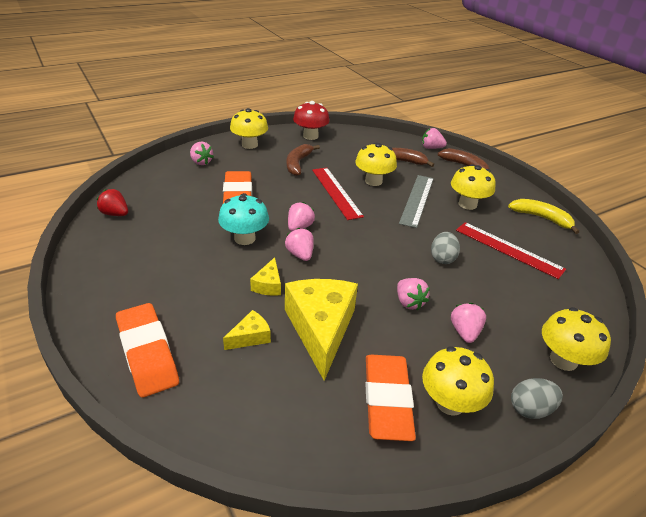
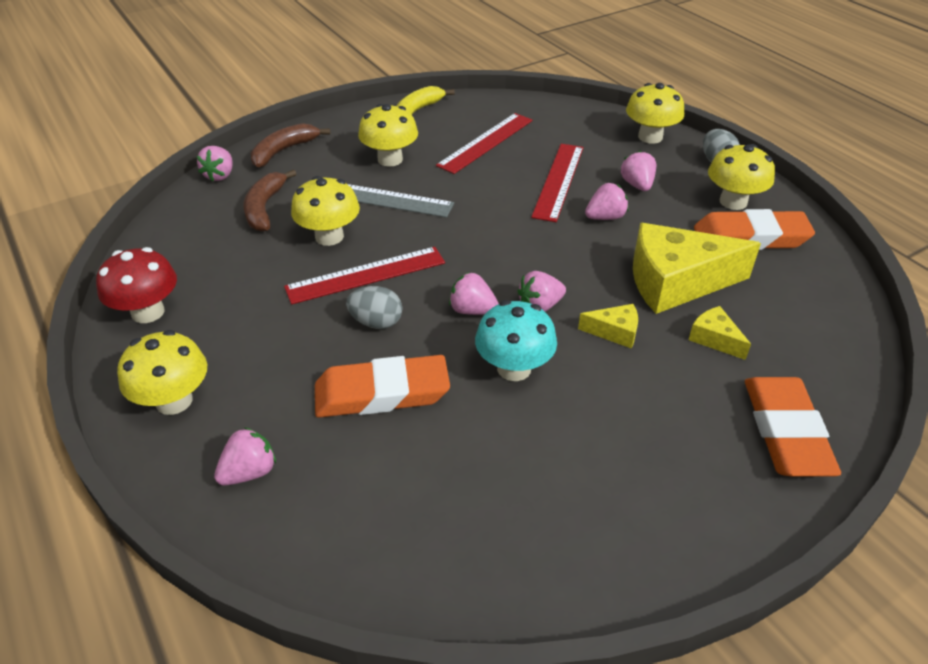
camera: 90 degrees left, 5 degrees up
(115, 214) = (473, 576): red strawberry -> none
(147, 353) = (785, 432): orange eraser -> orange eraser turned 60 degrees counterclockwise
(298, 164) = (266, 323): brown banana -> none
(442, 258) = (516, 188): grey egg -> grey egg (376, 322)
(459, 283) = (558, 181): none -> red ruler
(464, 332) = (637, 185): pink strawberry -> pink strawberry turned 75 degrees clockwise

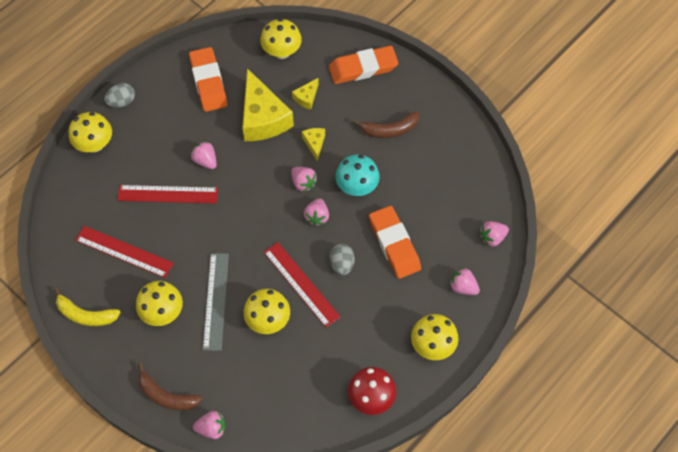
camera: 105 degrees left, 20 degrees up
(265, 208) = (246, 376): brown banana -> brown banana (389, 129)
(637, 185) = (162, 146): pink strawberry -> pink strawberry (492, 238)
(733, 202) = (170, 91): yellow mushroom -> yellow mushroom (282, 51)

